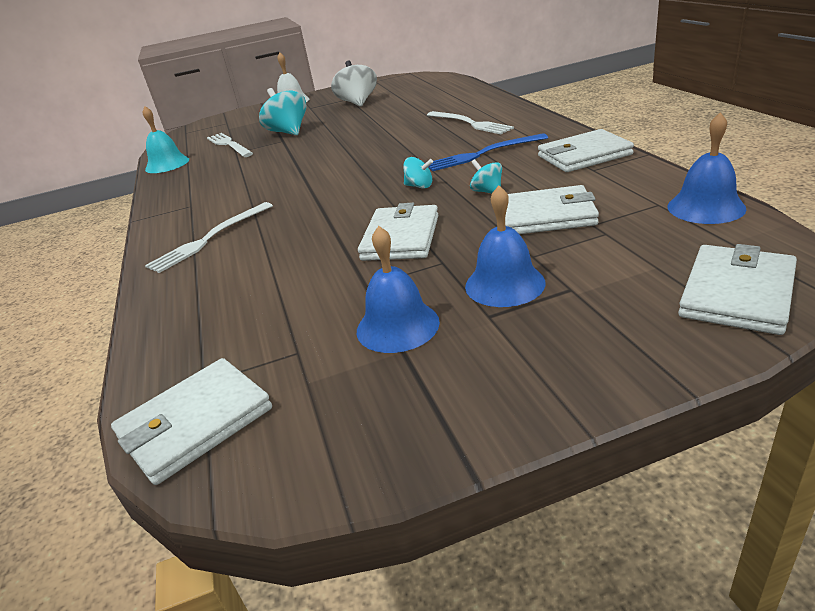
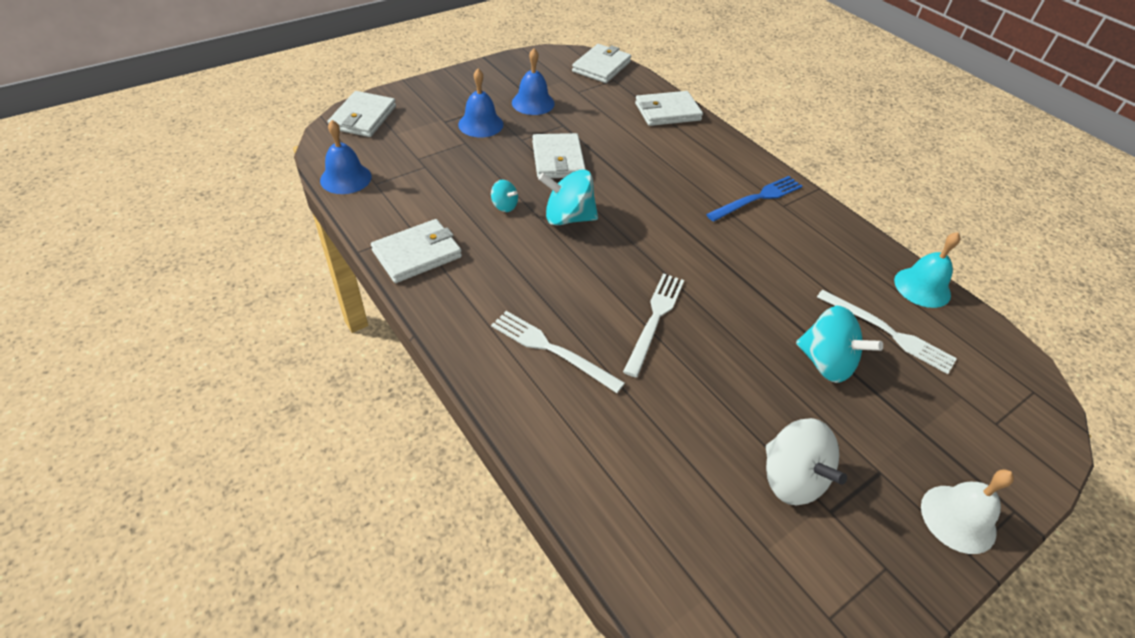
camera: 155 degrees right, 15 degrees up
(209, 239) = (713, 164): white fork -> white fork (654, 319)
(419, 186) = (568, 218): turquoise spinning top -> turquoise spinning top, size x1.94
(483, 154) = (519, 268): blue fork -> blue fork (757, 198)
(546, 216) = (456, 175): white wallet -> white wallet (667, 112)

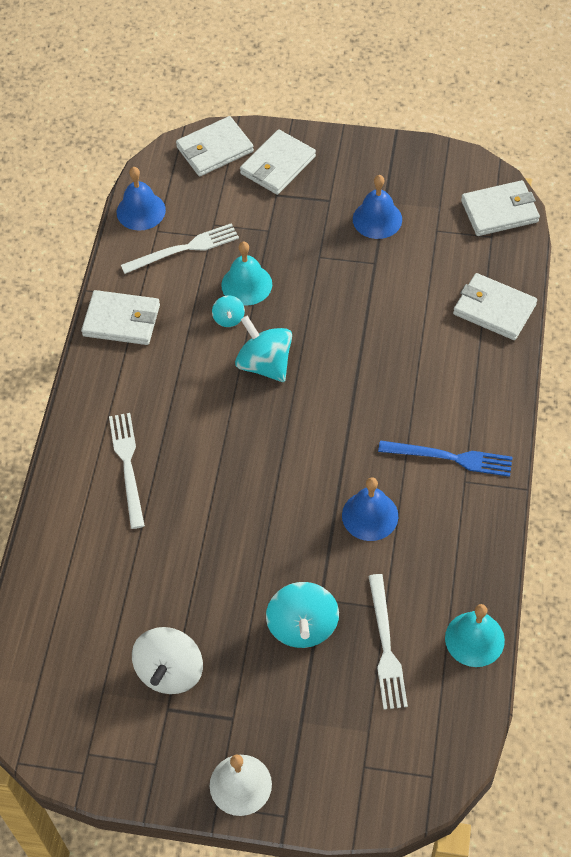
camera: 50 degrees right, 10 degrees up
(480, 124) = (303, 217): blue bell -> blue bell (370, 515)
(490, 179) = (246, 284): none -> turquoise bell
(558, 159) = (325, 299): white wallet -> white wallet (278, 165)
(654, 319) = (223, 497): white fork -> white fork (184, 249)

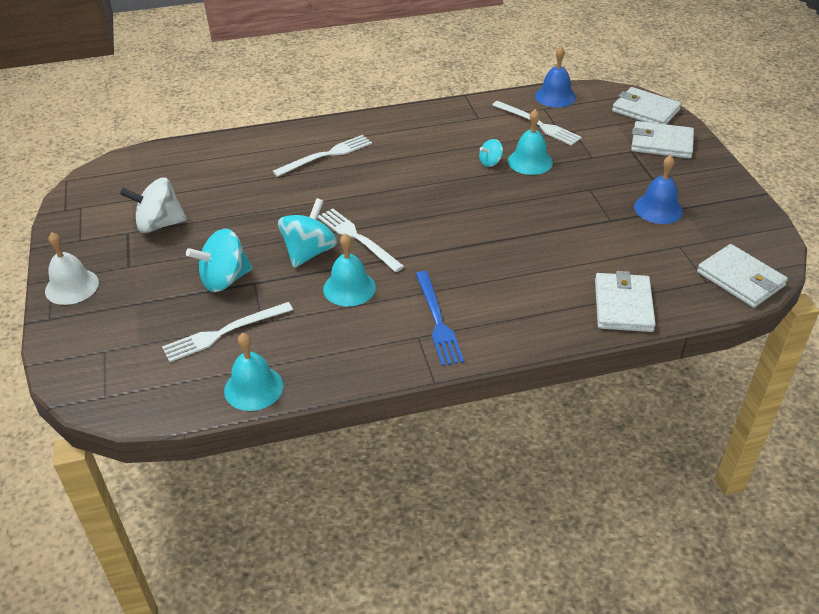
camera: 65 degrees right, 15 degrees down
(122, 320) = (450, 117): white wallet -> none
(265, 364) = (461, 191): turquoise spinning top -> turquoise spinning top (309, 252)
(295, 483) = (357, 238): none -> white fork
(370, 515) = (349, 288): blue bell -> turquoise bell

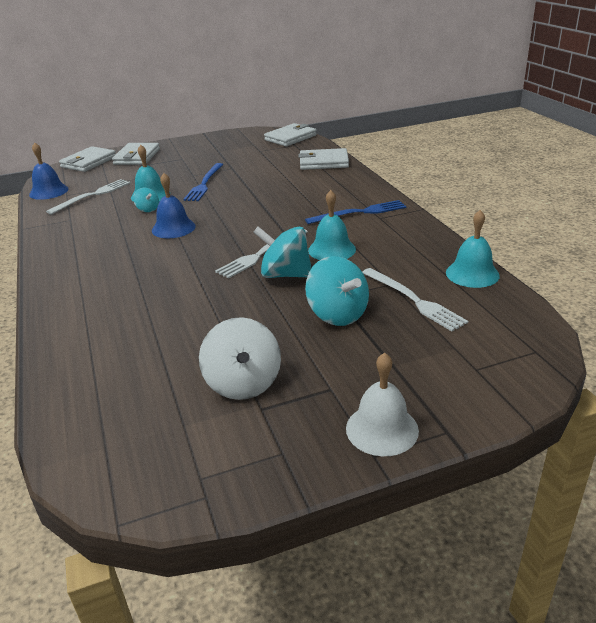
camera: 95 degrees left, 10 degrees down
(326, 155) = (112, 289): white fork -> none
(558, 198) = (204, 183): none -> blue fork
(658, 209) = (219, 156): blue bell -> blue bell (173, 228)

